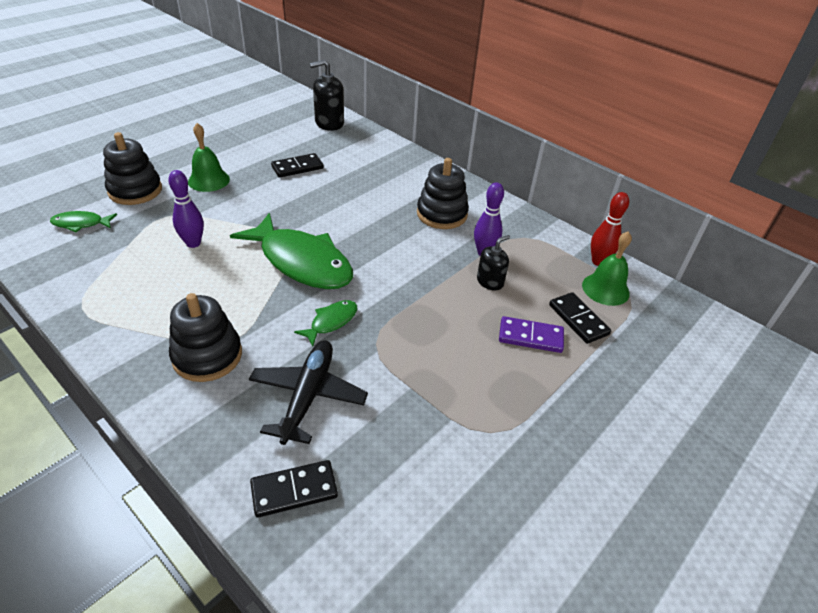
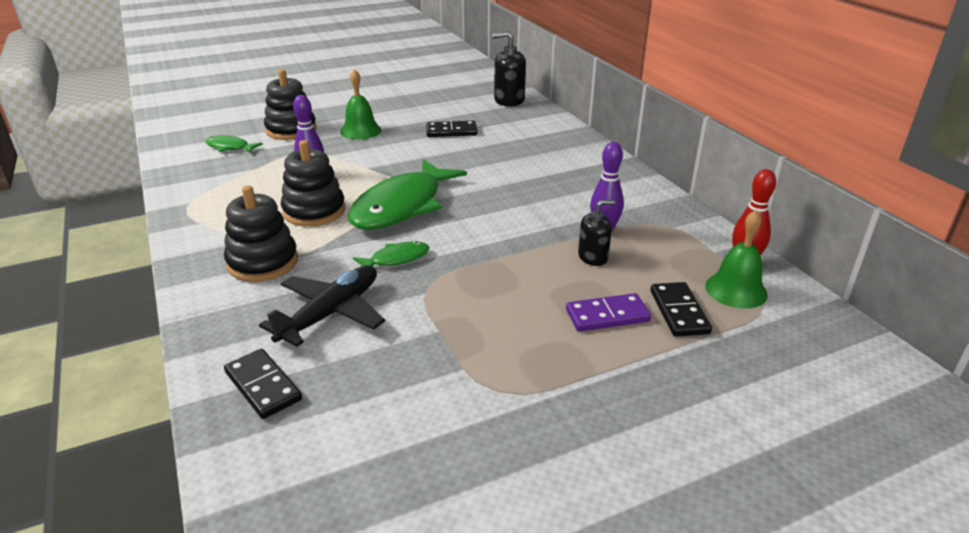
camera: 25 degrees right, 10 degrees down
(294, 490) = (263, 386): black domino -> black domino turned 45 degrees clockwise
(302, 262) = (402, 206): green fish -> green fish turned 60 degrees clockwise
(442, 214) = (578, 190): black stacking toy -> black stacking toy (314, 211)
(530, 337) = (607, 315): purple domino -> purple domino turned 45 degrees counterclockwise

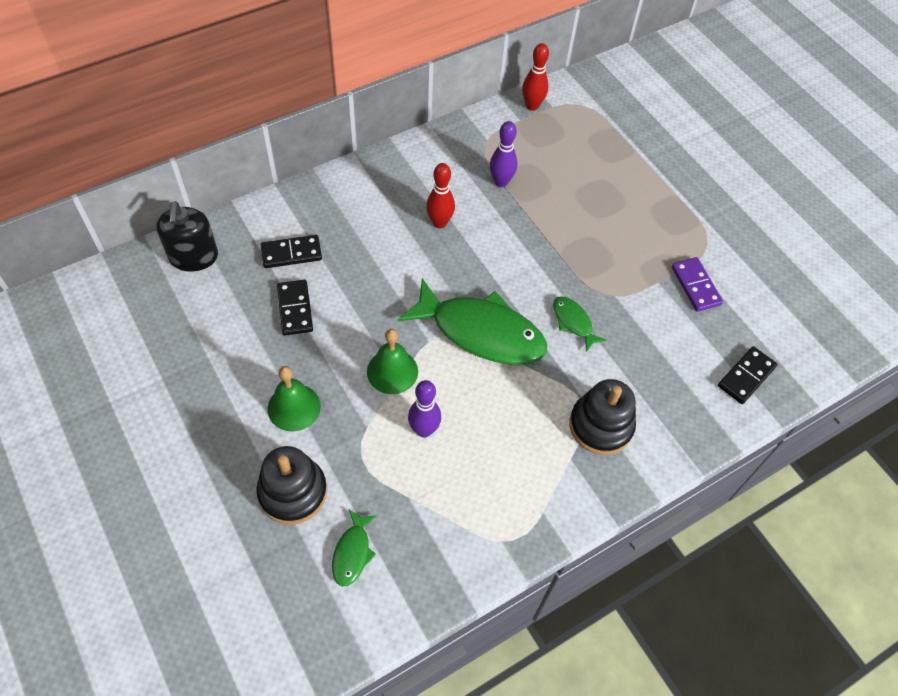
camera: 100 degrees left, 25 degrees up
(314, 211) = (502, 407): black stacking toy -> none
(331, 313) = (658, 354): black plane -> none
(542, 193) = (439, 223): none -> red bowling pin
(593, 257) = (542, 191): black soap dispenser -> none
(607, 315) = (616, 186): purple domino -> purple domino (695, 286)
(679, 312) = (602, 149): black domino -> black domino (291, 253)
(736, 290) = (568, 116): green bell -> green bell (392, 371)

